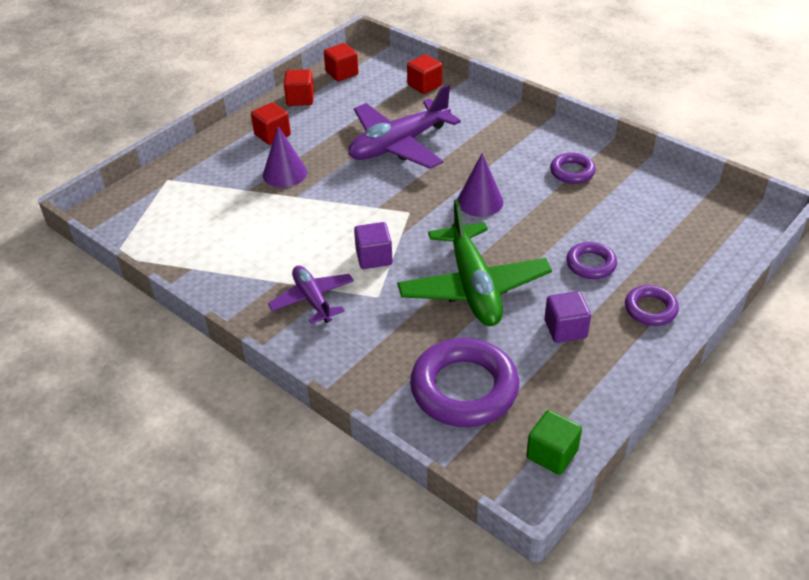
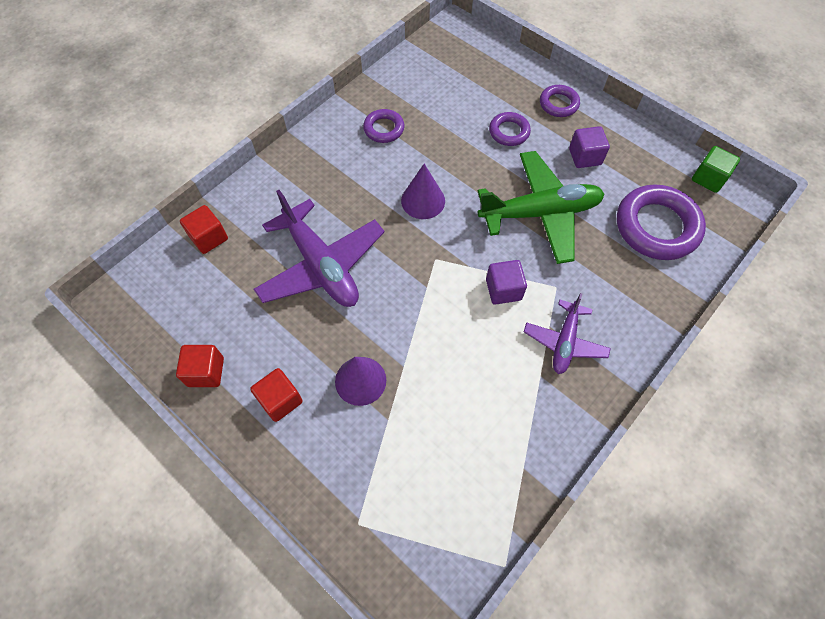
camera: 90 degrees left, 20 degrees up
(312, 300) = (564, 342): purple plane -> purple plane turned 45 degrees counterclockwise
(342, 73) = (157, 325): red cube -> none

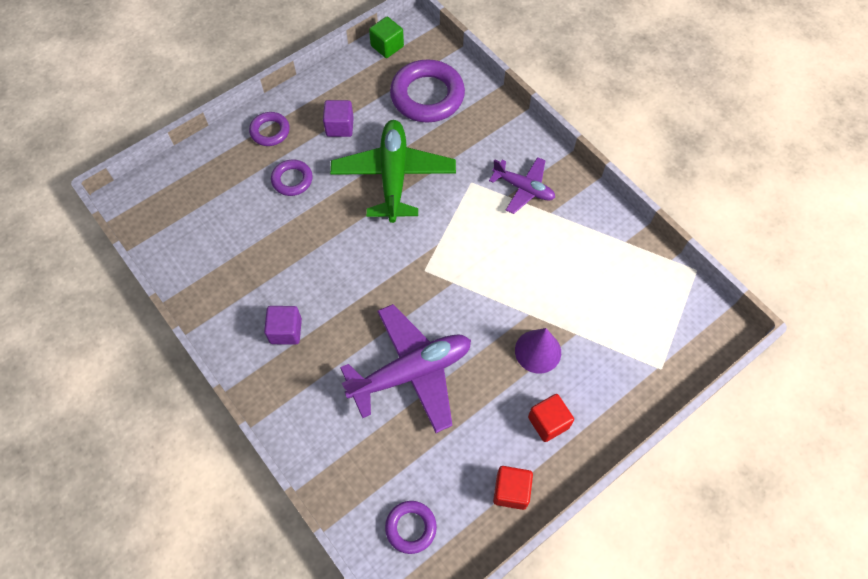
camera: 80 degrees left, 0 degrees up
(209, 238) = (353, 484): red cube -> none
(384, 129) = (253, 291): purple ring -> purple ring (411, 527)
(423, 200) = (356, 269): purple cone -> none
(503, 289) = (467, 222): purple cube -> purple cube (286, 331)

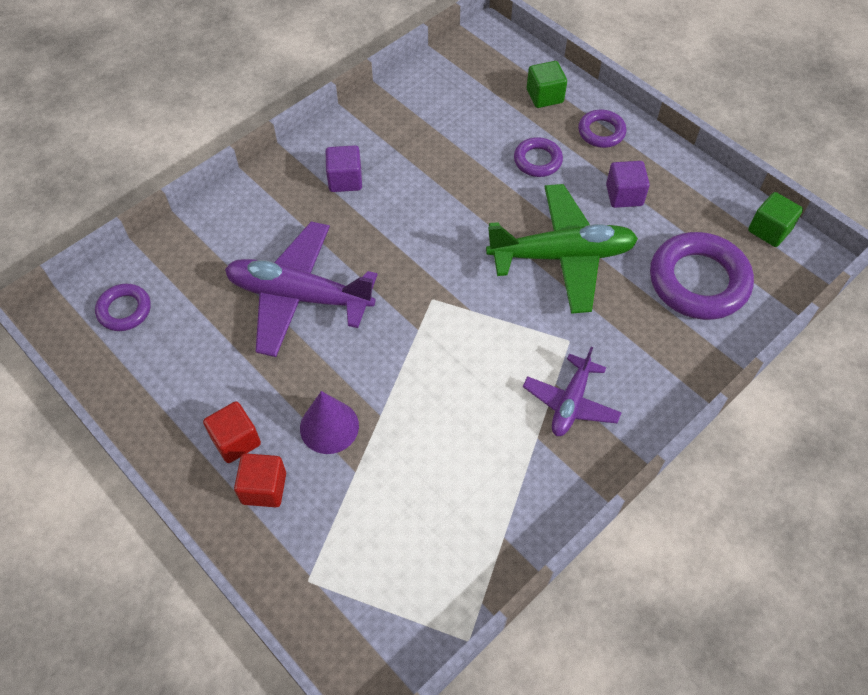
camera: 85 degrees right, 5 degrees down
(219, 165) = (544, 96): none -> green cube
(411, 372) = (299, 296): purple plane -> purple plane turned 135 degrees clockwise
(511, 491) = (155, 403): red cube -> red cube (264, 488)

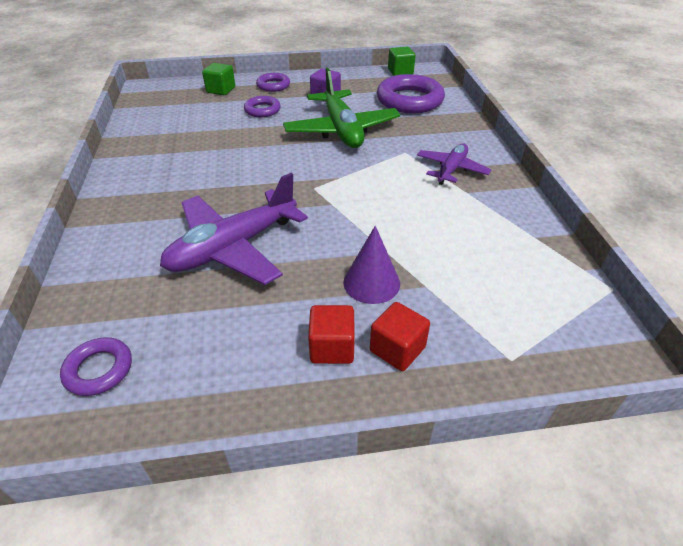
camera: 55 degrees left, 15 degrees down
(345, 180) = (163, 182): purple cube -> none
(562, 256) = (341, 130): green plane -> green plane turned 135 degrees clockwise
(570, 402) = (451, 170): purple plane -> purple plane turned 120 degrees counterclockwise

